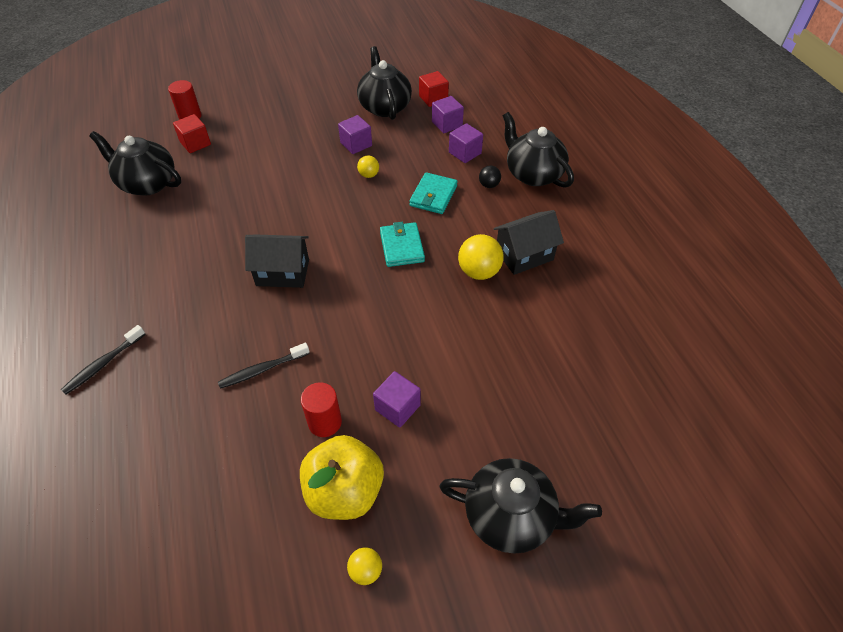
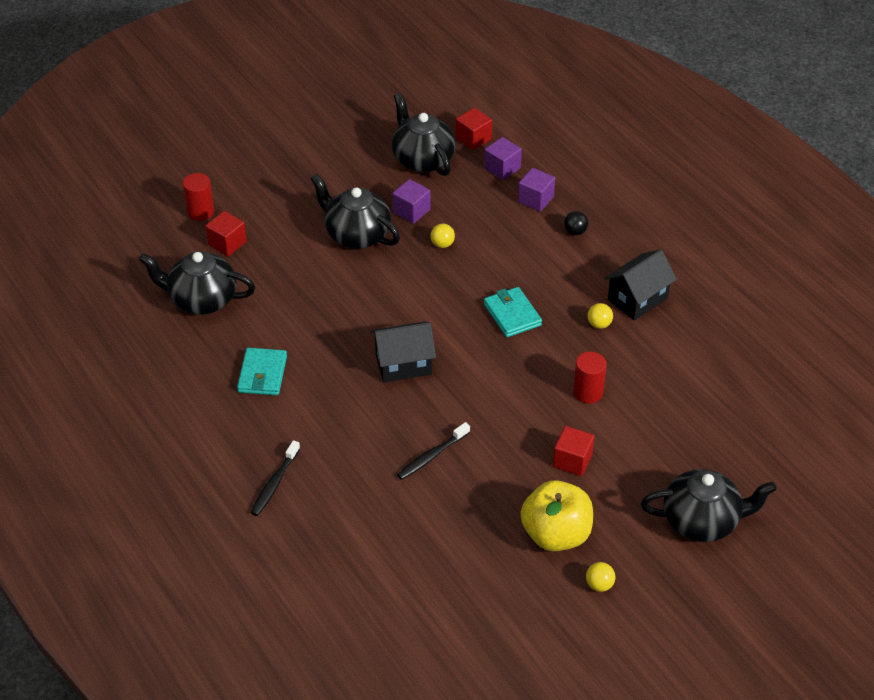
camera: 15 degrees left, 5 degrees down
(325, 422) = (512, 486): red cylinder -> red cylinder (588, 392)
(397, 407) = (572, 460): purple cube -> red cube
(433, 196) = (521, 254): turquoise wallet -> turquoise wallet (262, 374)
(479, 272) = (599, 324): yellow ball -> yellow ball, size x0.56
(532, 174) = (616, 211): black teapot -> black teapot (356, 235)

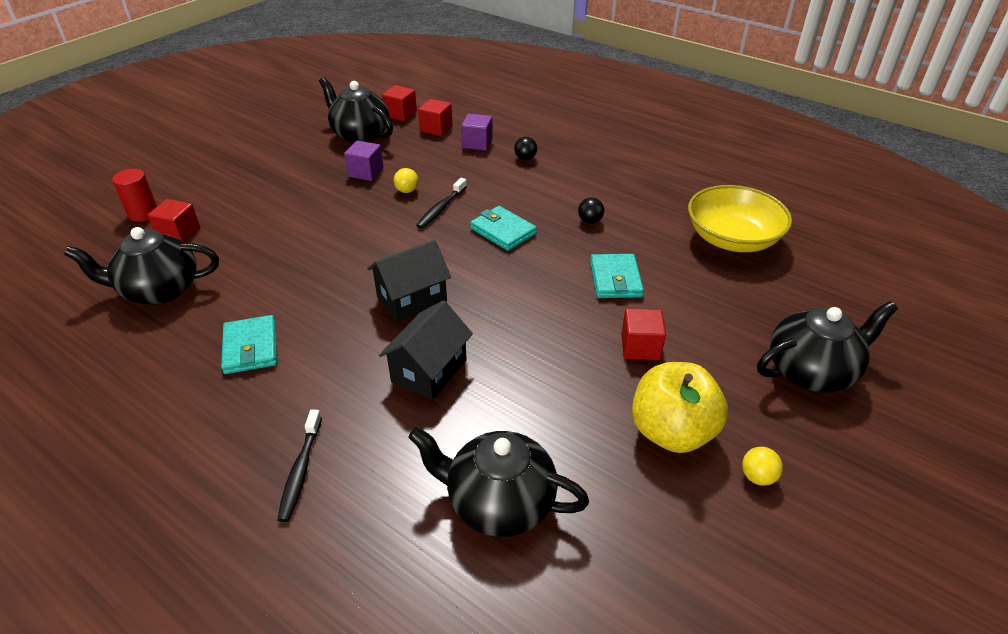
camera: 20 degrees left, 5 degrees down
(356, 235) = (317, 200): black teapot -> black teapot (498, 502)
(432, 456) = (485, 384): black toothbrush -> black toothbrush (441, 208)
(502, 168) = (436, 128): purple cube -> red cube
(588, 392) = (615, 279): red cylinder -> turquoise wallet
(599, 324) = (590, 221): yellow ball -> black ball
(637, 299) = (611, 195): black house -> black house (429, 371)
(723, 379) = (732, 239): none -> yellow bowl

